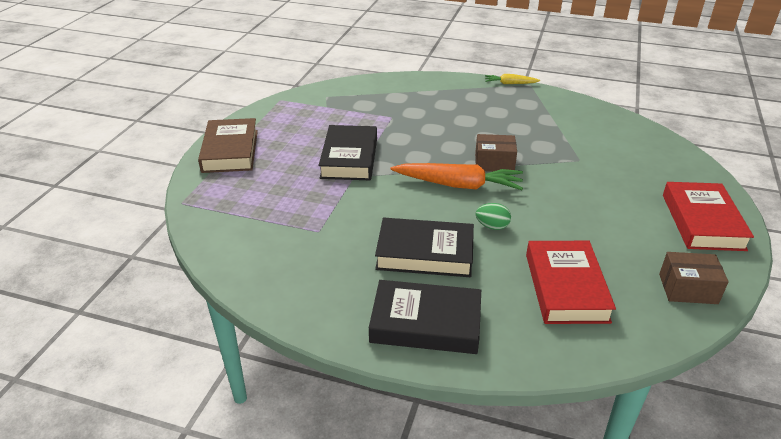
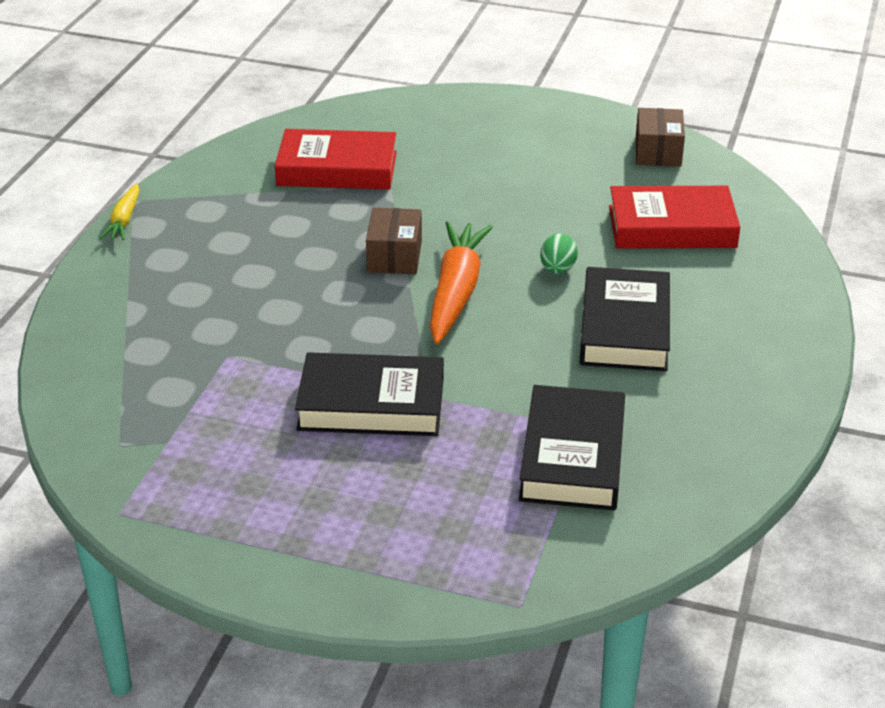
camera: 90 degrees left, 0 degrees up
(230, 151) = (334, 564): brown book -> none
(426, 323) = (758, 331): black book -> black book (572, 456)
(702, 222) = (533, 121): red book -> red book (337, 169)

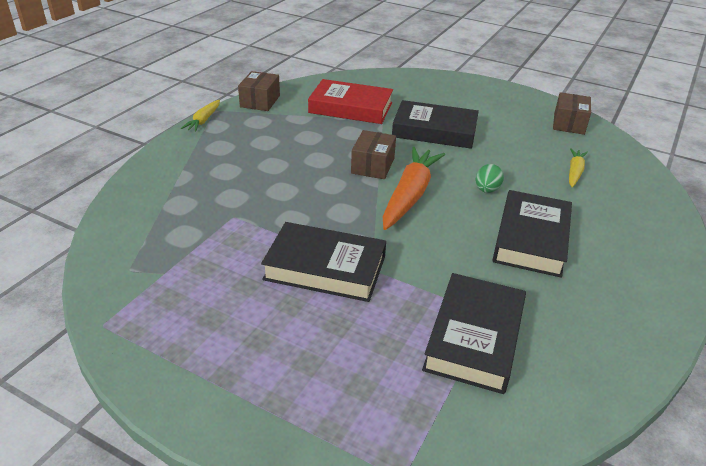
camera: 10 degrees right, 0 degrees up
(196, 176) = (260, 101): none -> brown box
(469, 190) = (434, 130): none -> black book
(672, 227) = (574, 172): red book -> yellow carrot

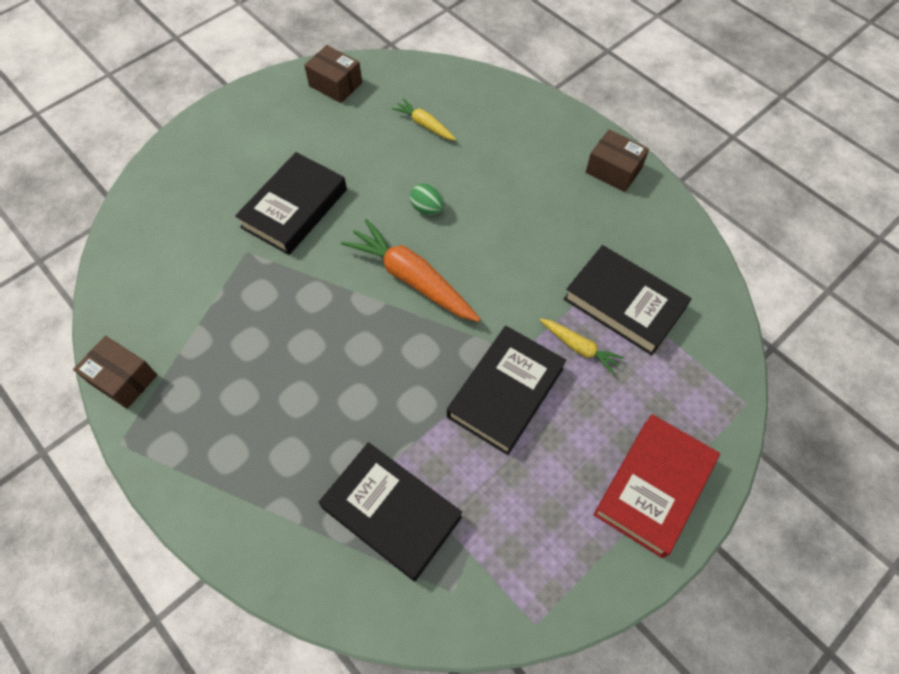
camera: 70 degrees left, 25 degrees up
(203, 120) = (143, 463): yellow carrot -> yellow carrot (579, 347)
(350, 108) = (197, 275): red book -> red book (653, 487)
(373, 166) = (342, 294): brown box -> brown box (613, 170)
(531, 239) = (514, 207): black book -> black book (391, 512)

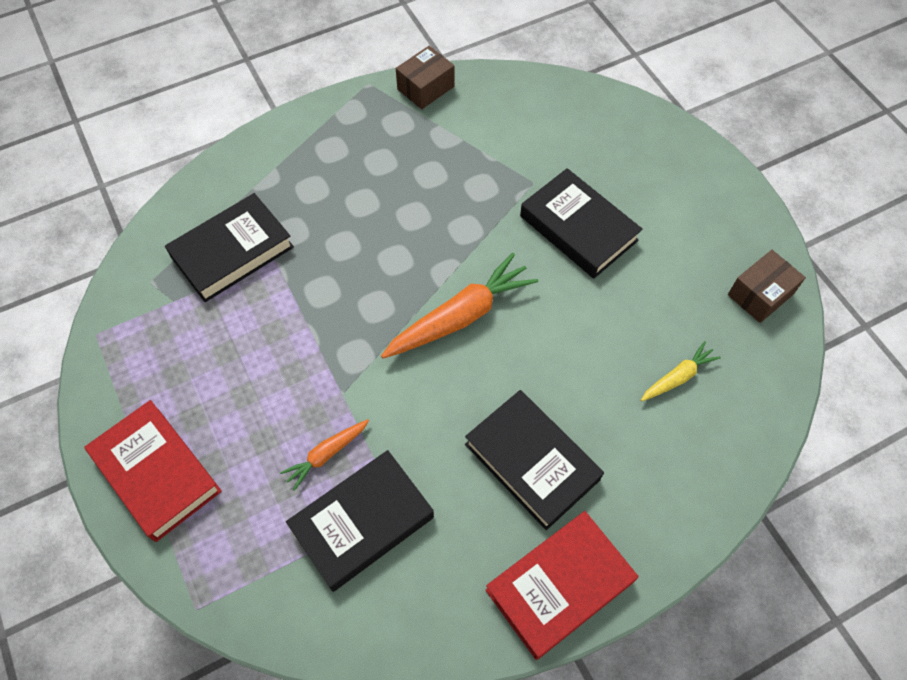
camera: 105 degrees right, 0 degrees up
(427, 208) = (548, 351): green egg -> none
(505, 392) = (304, 369): black book -> black book (532, 462)
(579, 347) = (326, 455): yellow carrot -> orange carrot
(613, 170) = (559, 586): brown box -> red book

